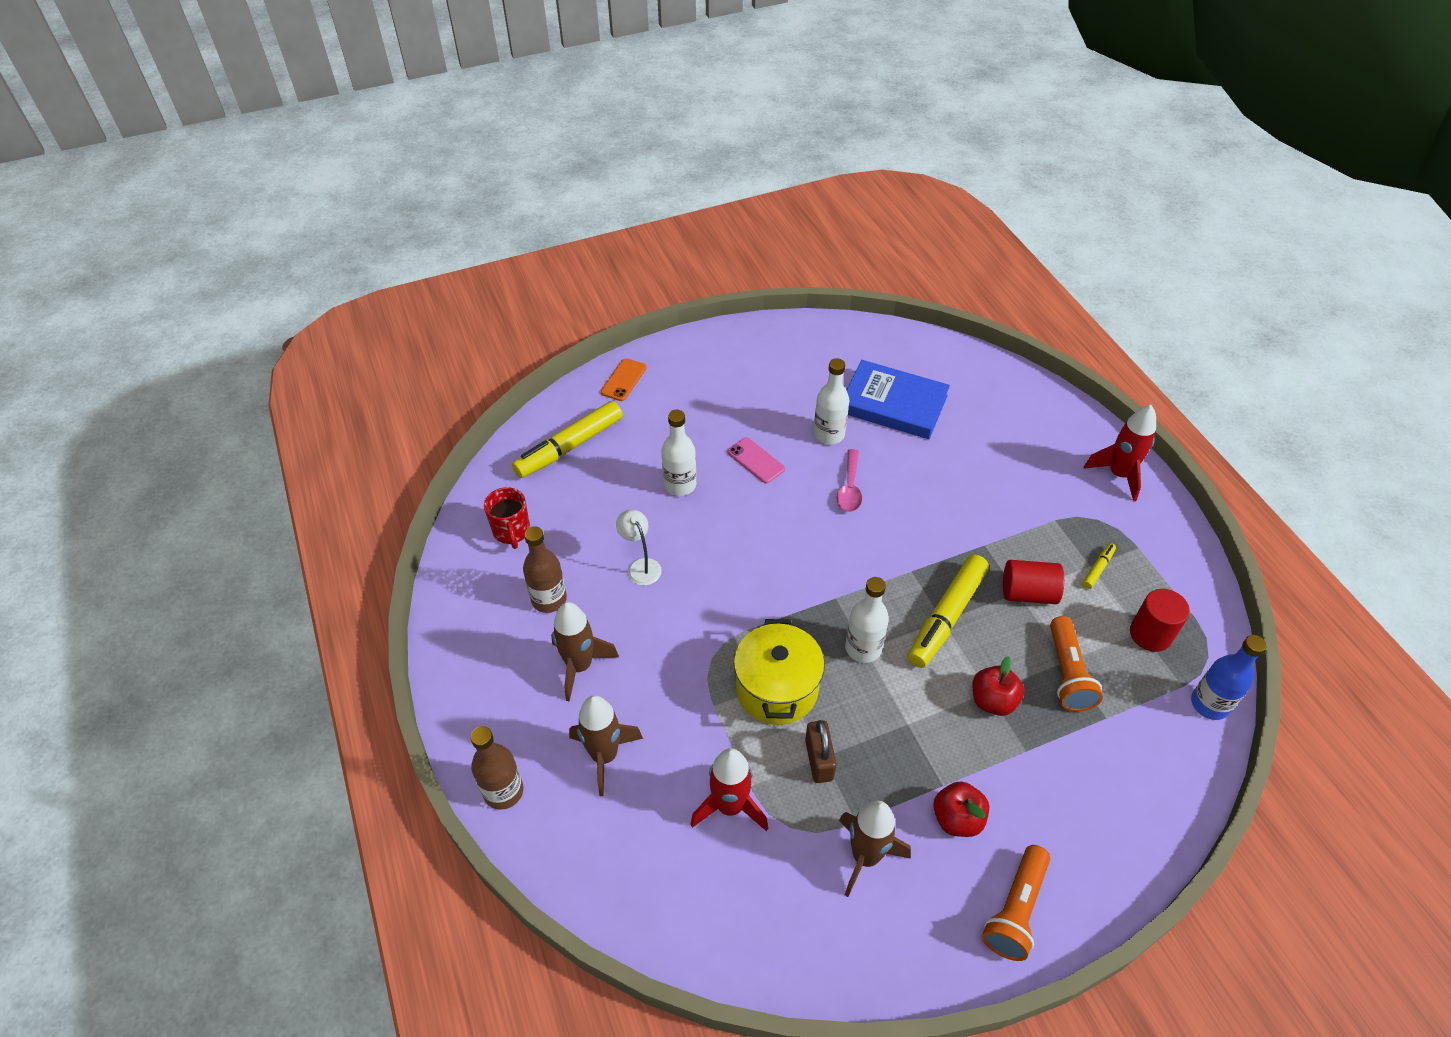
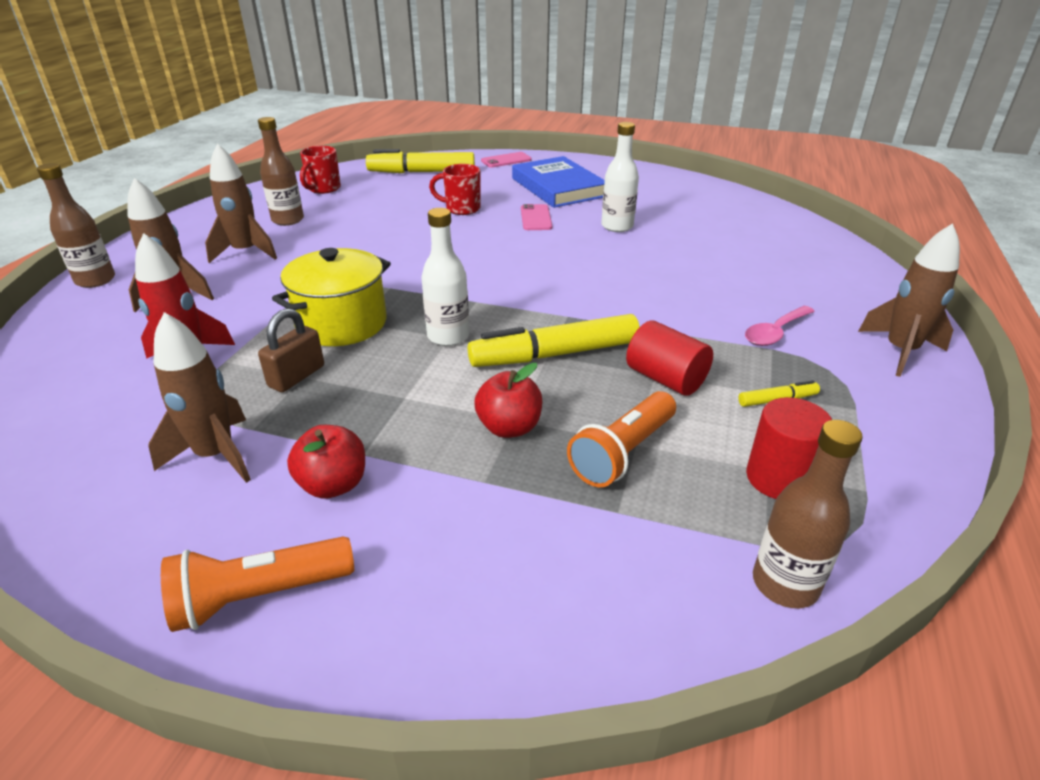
camera: 40 degrees right, 15 degrees down
(623, 380) = (506, 160): orange phone -> pink phone
(641, 566) = (368, 230): white lamp -> none
(680, 485) = (461, 209): white bottle -> red mug
(850, 488) = (589, 255): pink spoon -> pink spoon (775, 332)
(893, 404) = (701, 231): blue book -> blue book (558, 187)
(1118, 475) = (900, 351): red rocket -> brown rocket
(1209, 704) = (785, 584): blue bottle -> brown bottle

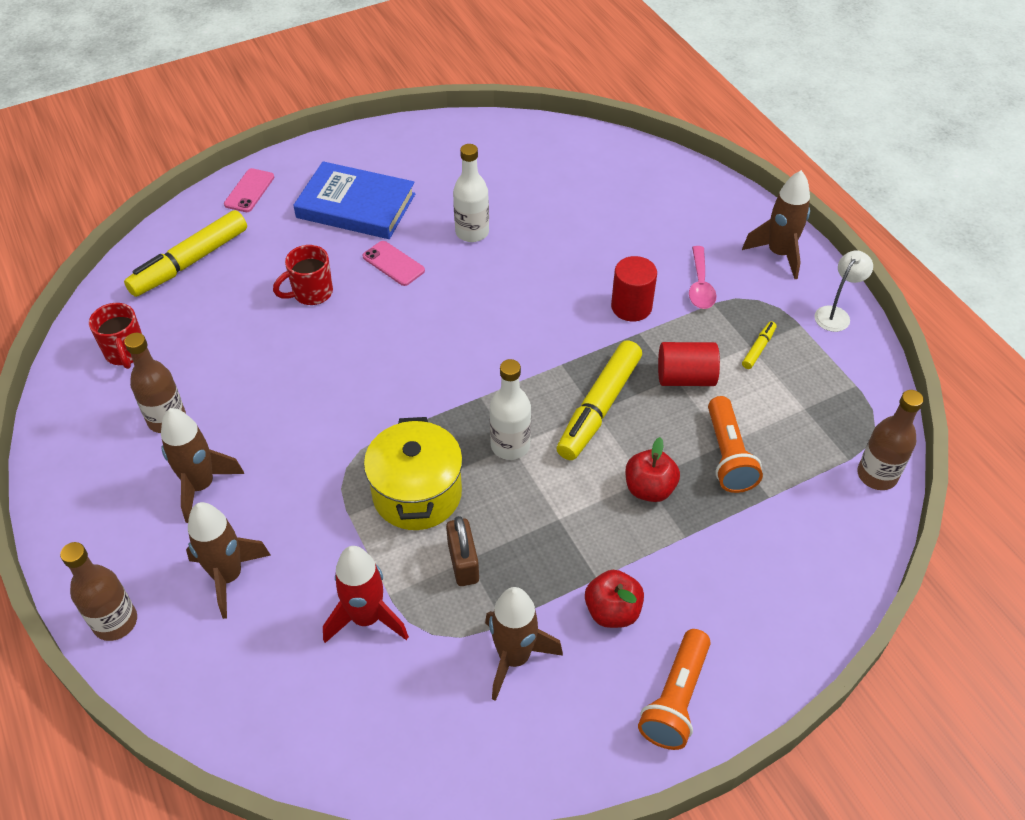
camera: 45 degrees left, 15 degrees up
(778, 478) = (814, 410): red cylinder -> red cylinder (631, 307)
(916, 423) = (836, 314): none -> white lamp

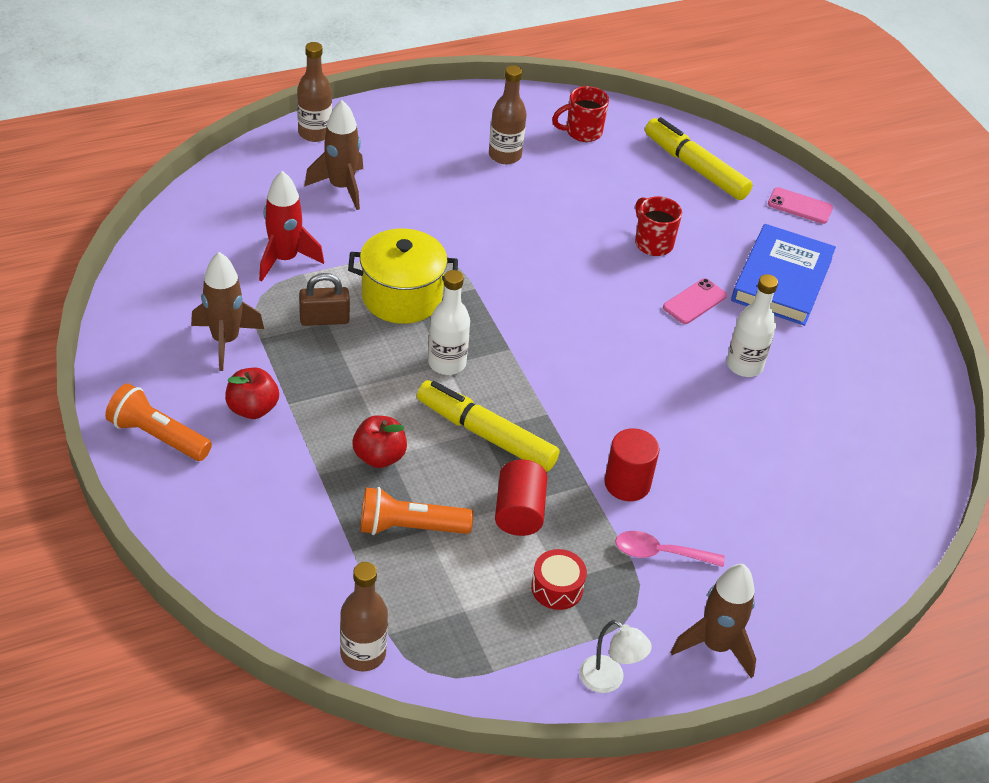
camera: 90 degrees right, 5 degrees down
(201, 486) = (432, 174): brown rocket -> none
(758, 348) = (557, 588): yellow marker -> red drum

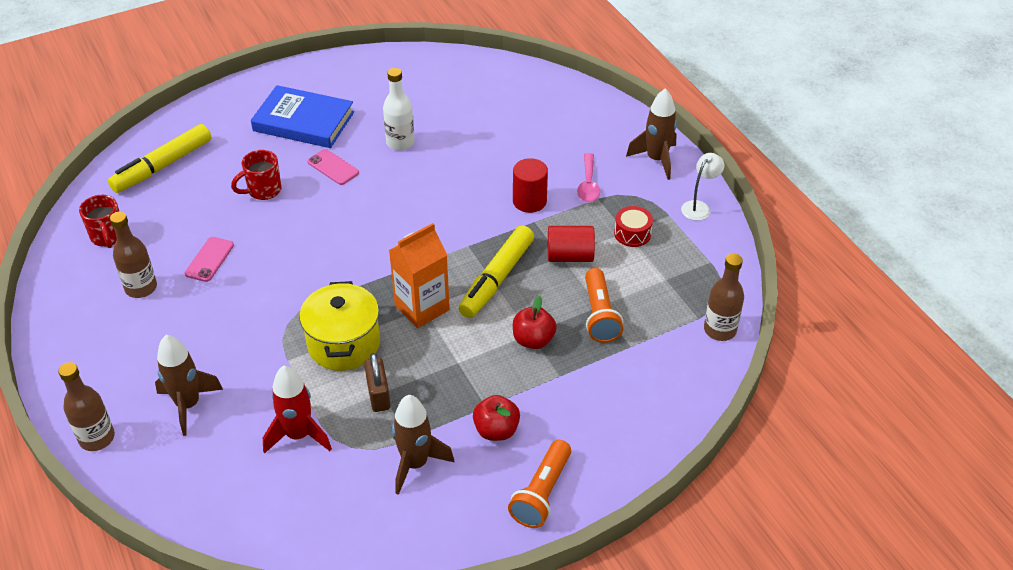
camera: 90 degrees left, 0 degrees up
(447, 363) = (422, 307): white bottle -> orange carton
(800, 206) = (214, 109): pink phone -> pink phone (209, 259)

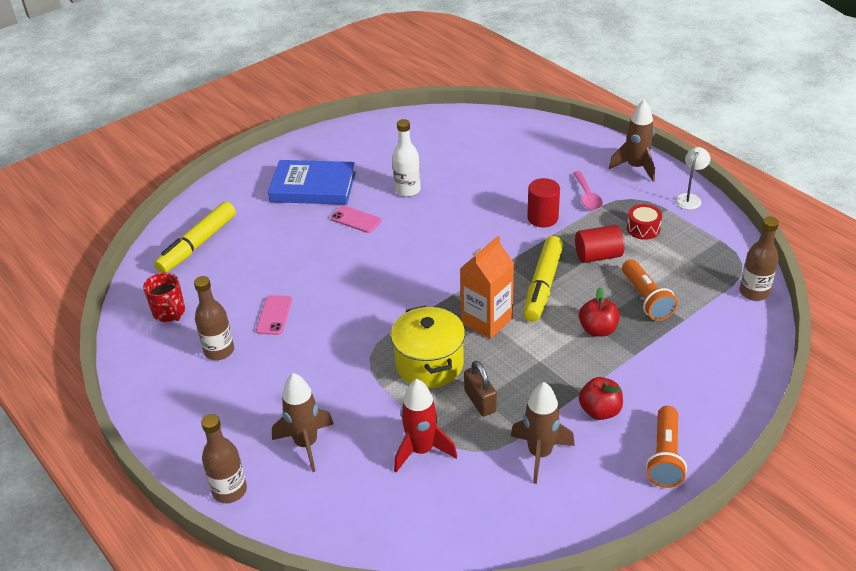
camera: 10 degrees left, 5 degrees down
(263, 191) = (300, 249): red mug -> none

